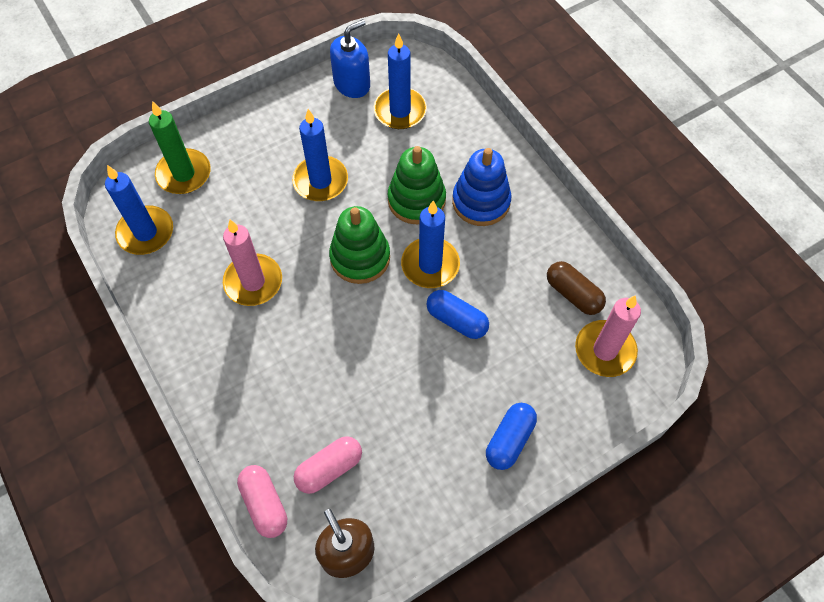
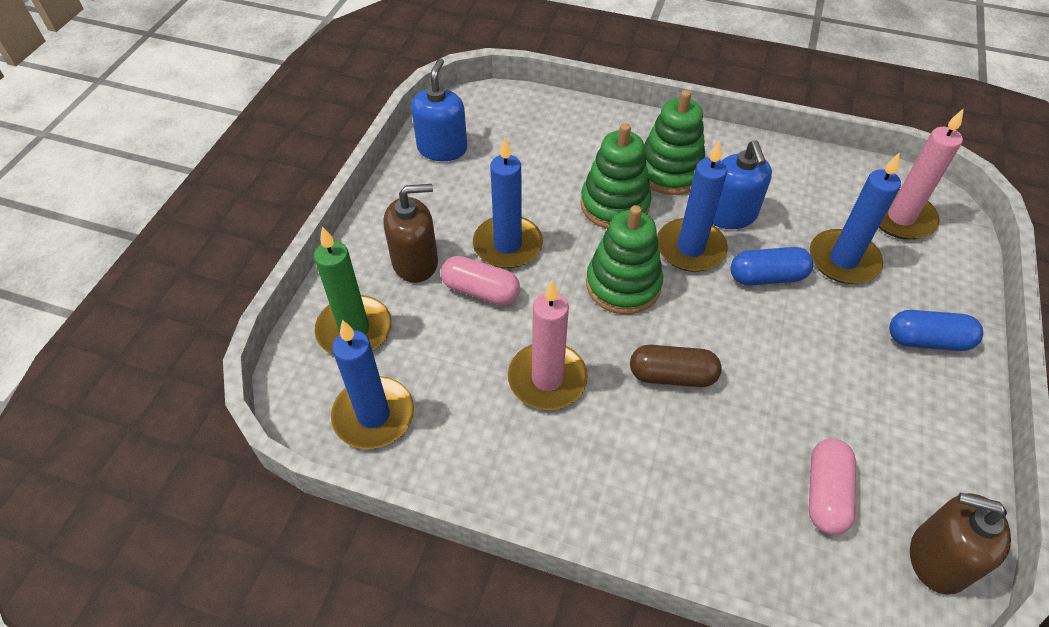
camera: 40 degrees left, 10 degrees down
(257, 154) = (415, 262): none -> brown soap dispenser
(264, 504) = (812, 584): pink capsule -> pink capsule (481, 291)
(400, 111) = (513, 144): blue candle -> blue candle (843, 260)
(481, 202) = (669, 172): blue stacking toy -> green stacking toy
(485, 261) = (730, 215): none -> blue soap dispenser
(509, 440) = (927, 340): blue capsule -> blue capsule turned 75 degrees counterclockwise
(573, 294) = (826, 193): brown capsule -> brown capsule (672, 376)

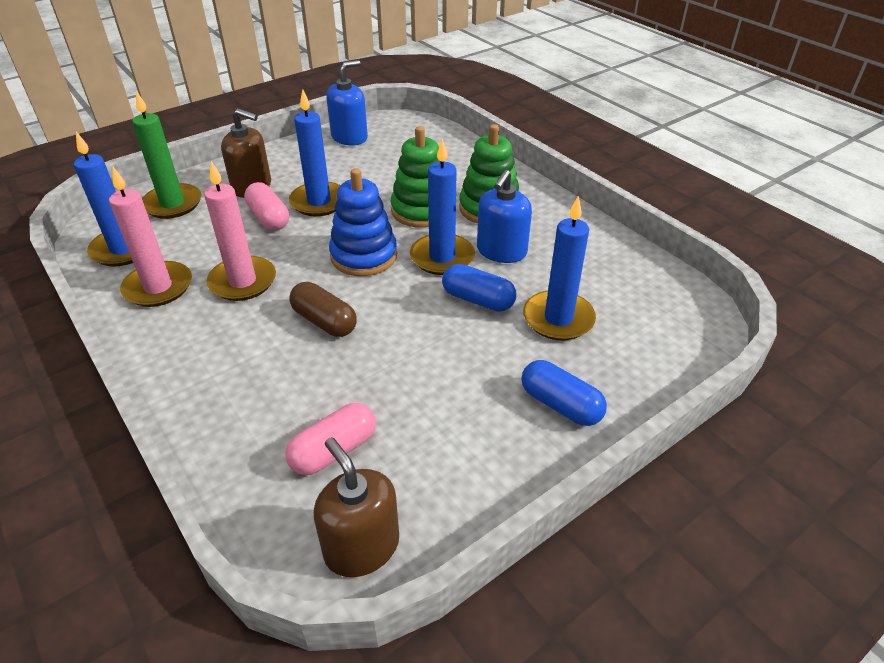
camera: 35 degrees right, 10 degrees down
(623, 285) = (364, 256): green stacking toy -> blue stacking toy
(900, 217) = (652, 315): pink candle -> pink candle (158, 287)

